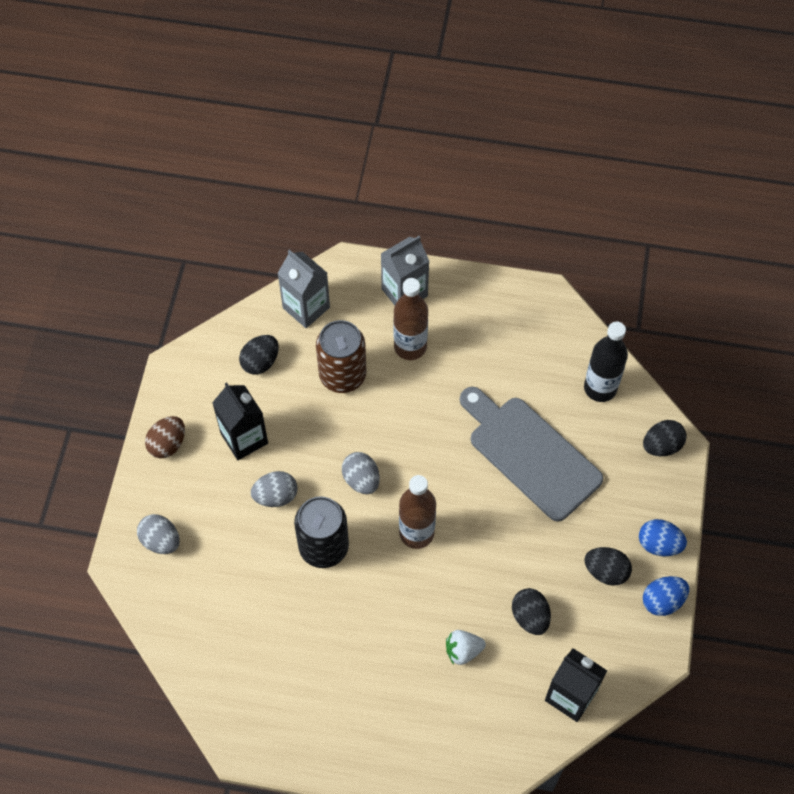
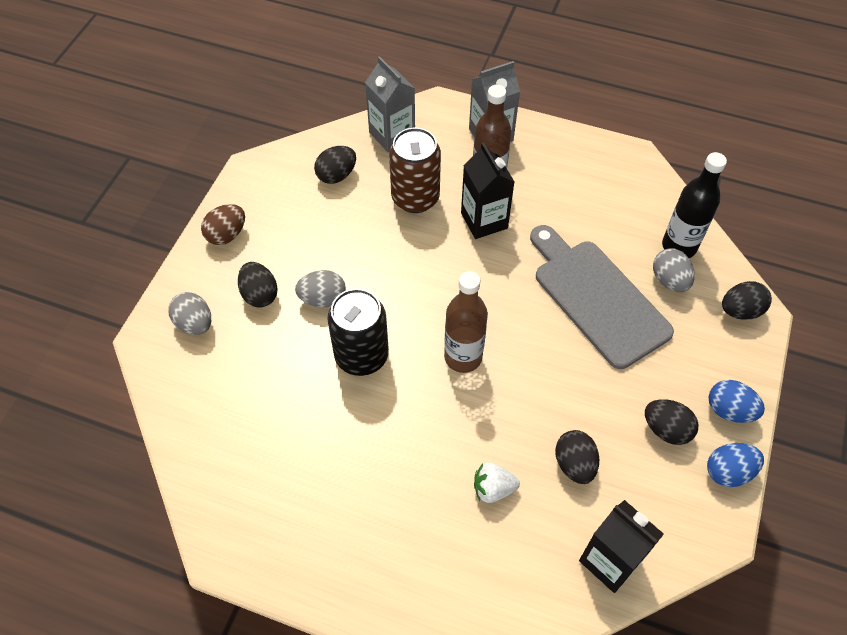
camera: 10 degrees right, 5 degrees down
(215, 501) = (260, 294): none -> black egg
(244, 438) = (304, 240): black carton -> black carton (484, 221)
(361, 480) = (414, 296): grey egg -> grey egg (669, 280)

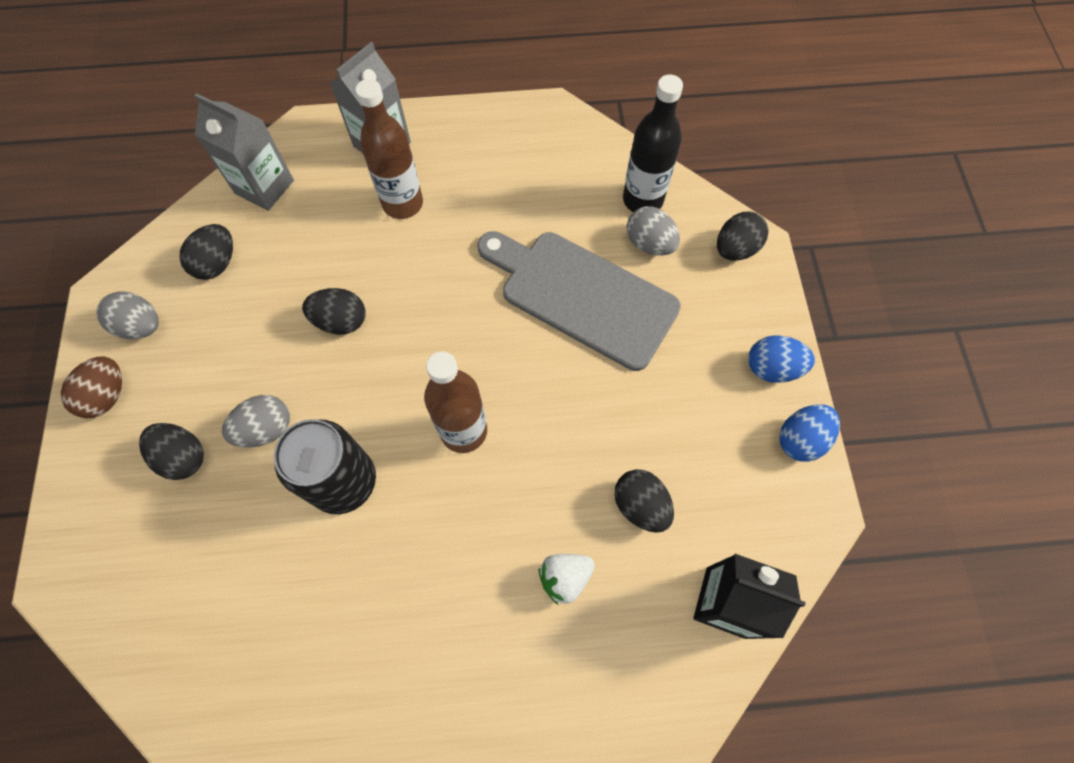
camera: 25 degrees left, 10 degrees up
(195, 324) = (113, 532): grey egg -> grey egg (141, 326)
(415, 198) = (325, 256): brown can -> none
(484, 221) = (418, 252): black carton -> none
(666, 429) = (718, 419): black egg -> black egg (341, 321)

